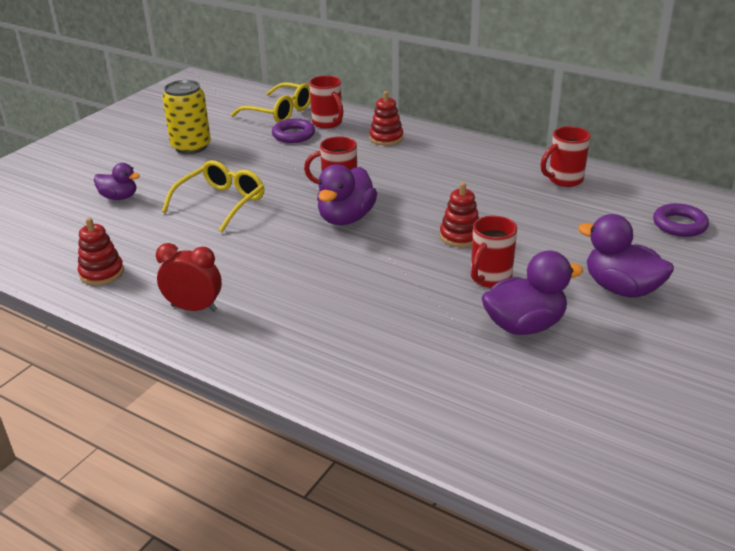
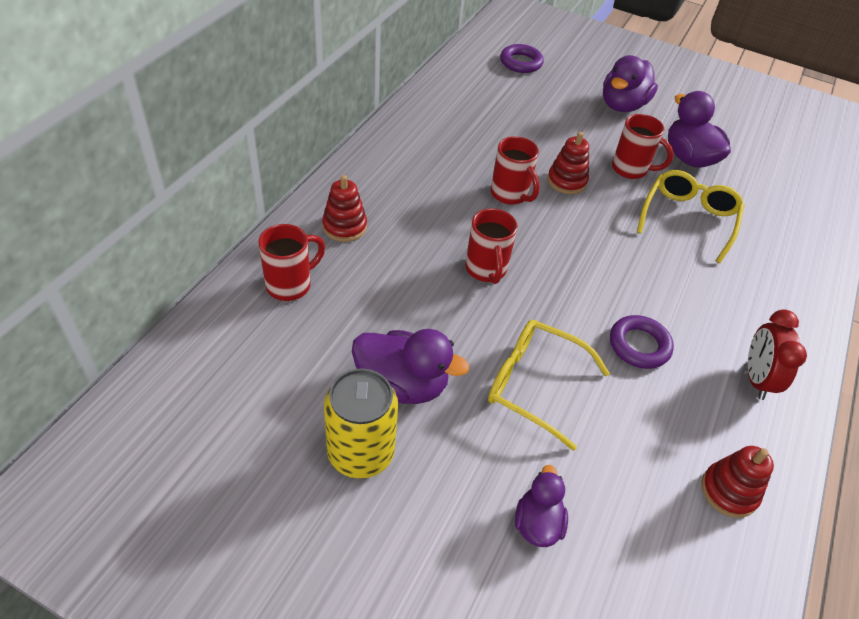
camera: 100 degrees left, 15 degrees up
(280, 112) = (240, 344): yellow glasses -> yellow glasses (688, 219)
(293, 135) = (326, 322): purple ring -> purple ring (639, 345)
(346, 218) = (550, 262): purple duck -> purple duck (402, 385)
(564, 180) = (448, 107): red mug -> red mug (510, 194)

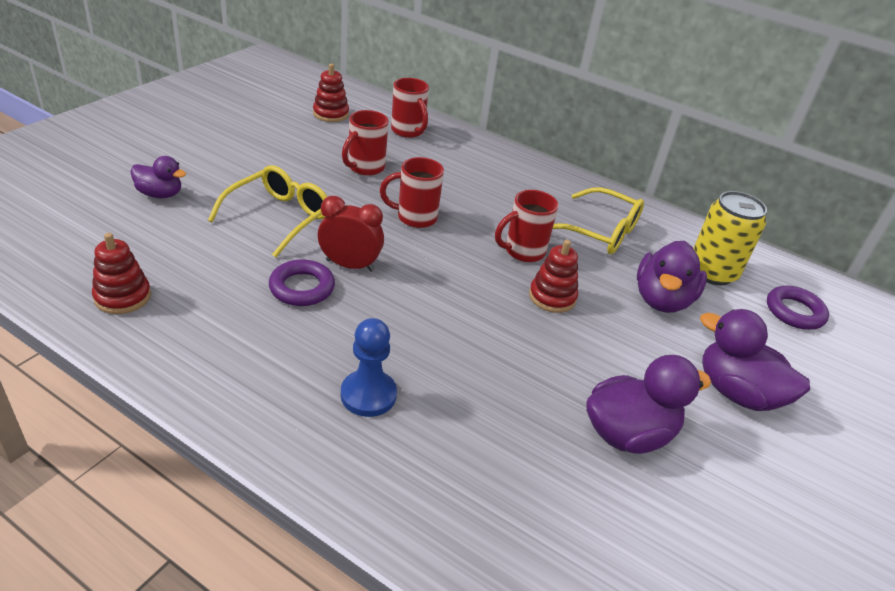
camera: 95 degrees right, 10 degrees down
(344, 226) = (471, 158): red stacking toy -> red stacking toy (331, 114)
(360, 452) = (252, 140): yellow can -> yellow can (712, 272)
(402, 385) = (302, 161): purple duck -> purple duck (662, 300)
(631, 169) = (586, 360): red mug -> red mug (365, 168)
(688, 219) = (492, 388): yellow glasses -> yellow glasses (600, 232)
(735, 286) = (368, 395): none -> blue pawn
(756, 379) = (230, 362): red clock -> red clock (350, 265)

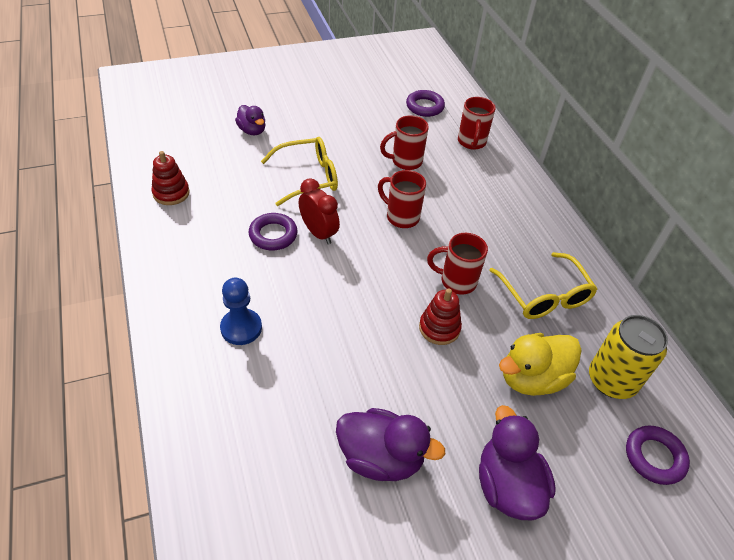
camera: 40 degrees right, 10 degrees up
(331, 114) = (424, 107): red stacking toy -> purple ring
(662, 300) = (532, 378): purple duck -> yellow duck

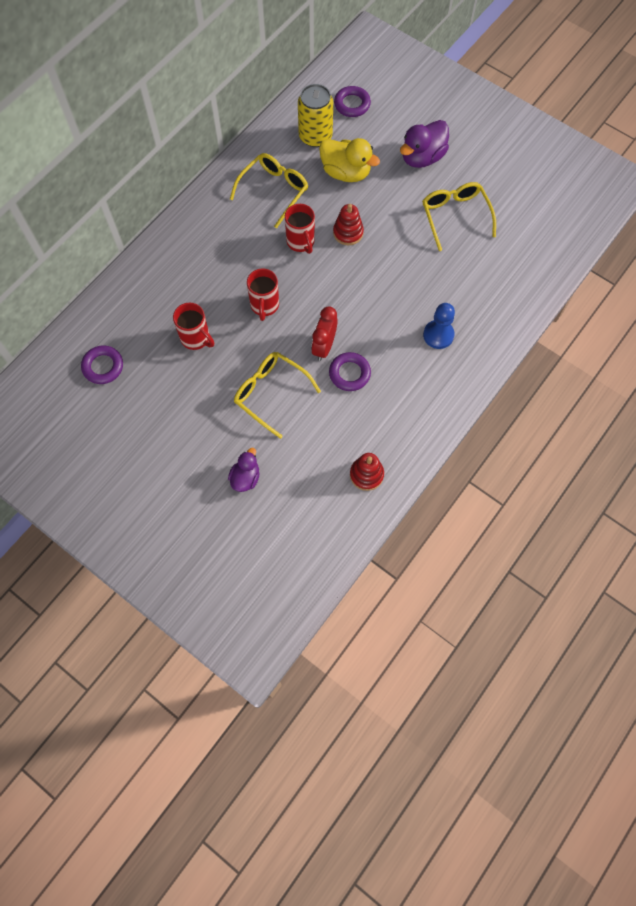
camera: 120 degrees left, 20 degrees up
(381, 457) = (455, 216): purple duck -> yellow glasses
(471, 142) = (132, 305): red mug -> none

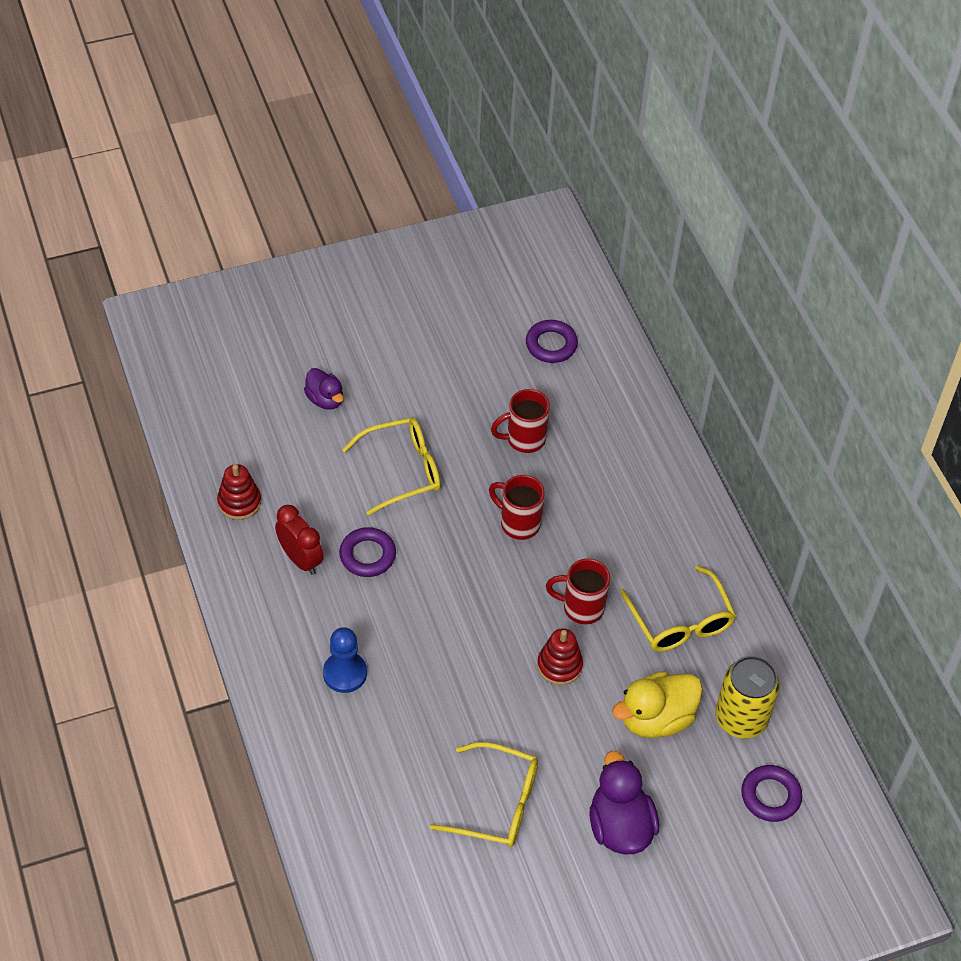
camera: 120 degrees right, 15 degrees down
(324, 346) = (420, 550): red clock -> red clock (300, 559)

